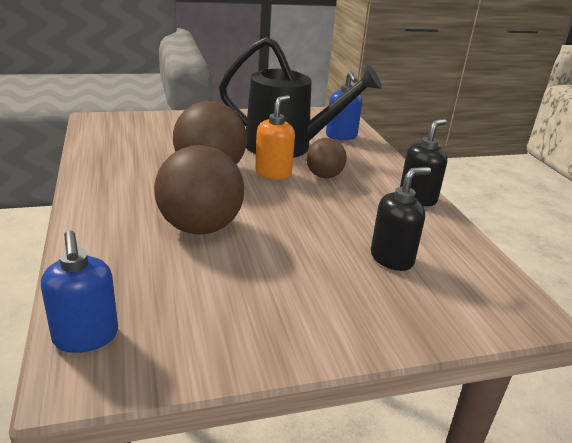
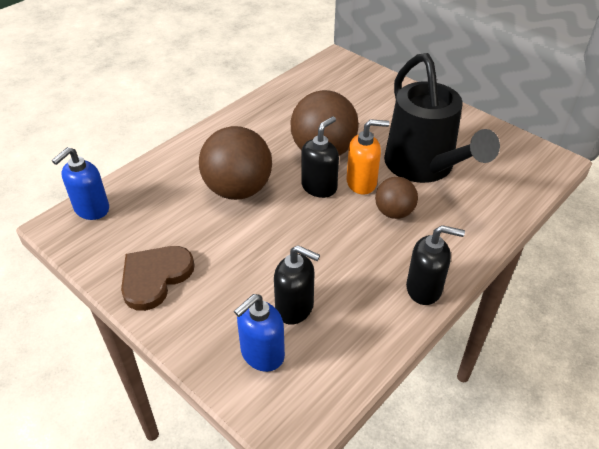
camera: 60 degrees right, 15 degrees up
(253, 190) = (319, 187): none -> black soap dispenser
(271, 326) = (155, 277): none -> brown heart
(341, 136) = (497, 187): blue soap dispenser -> blue soap dispenser (262, 354)

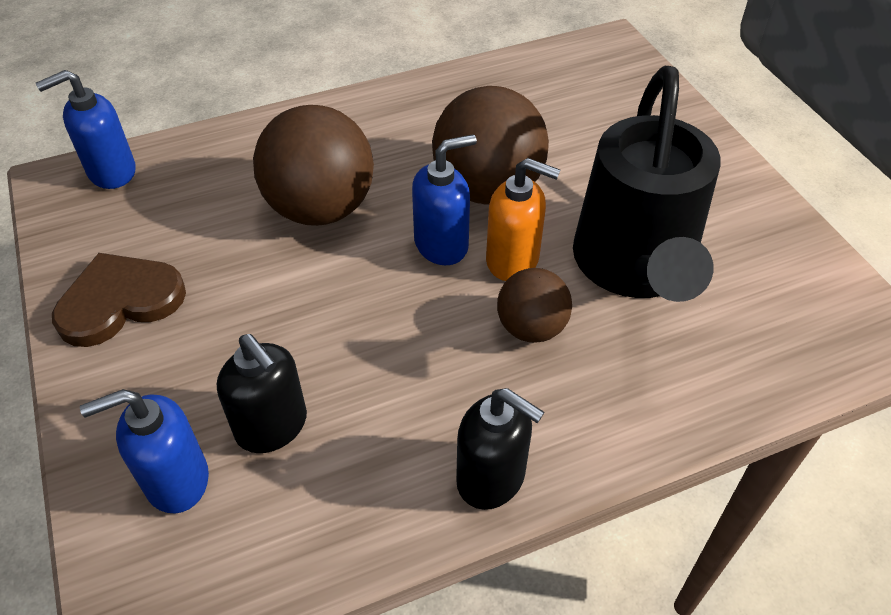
camera: 25 degrees right, 5 degrees up
(319, 187) = (442, 244): black soap dispenser -> blue soap dispenser

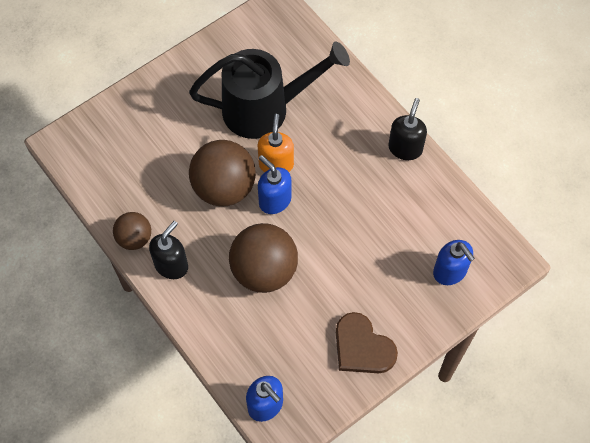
camera: 105 degrees left, 15 degrees up
(272, 426) = (410, 242): black soap dispenser -> black soap dispenser (171, 265)
(531, 328) = (319, 148): brown ball -> brown ball (134, 238)

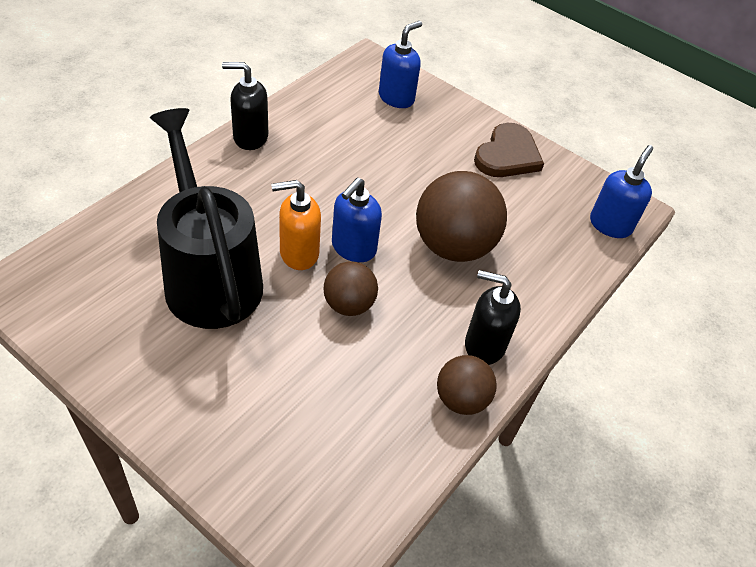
camera: 110 degrees left, 15 degrees down
(224, 187) = (349, 305): brown ball -> brown ball, size x0.57

